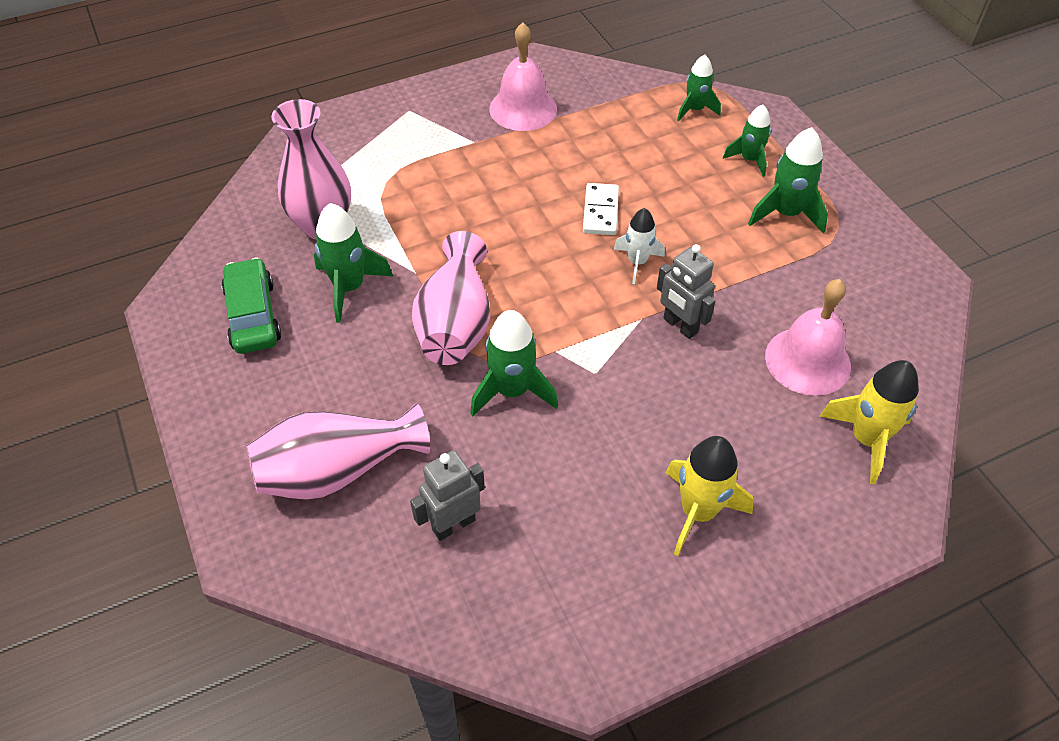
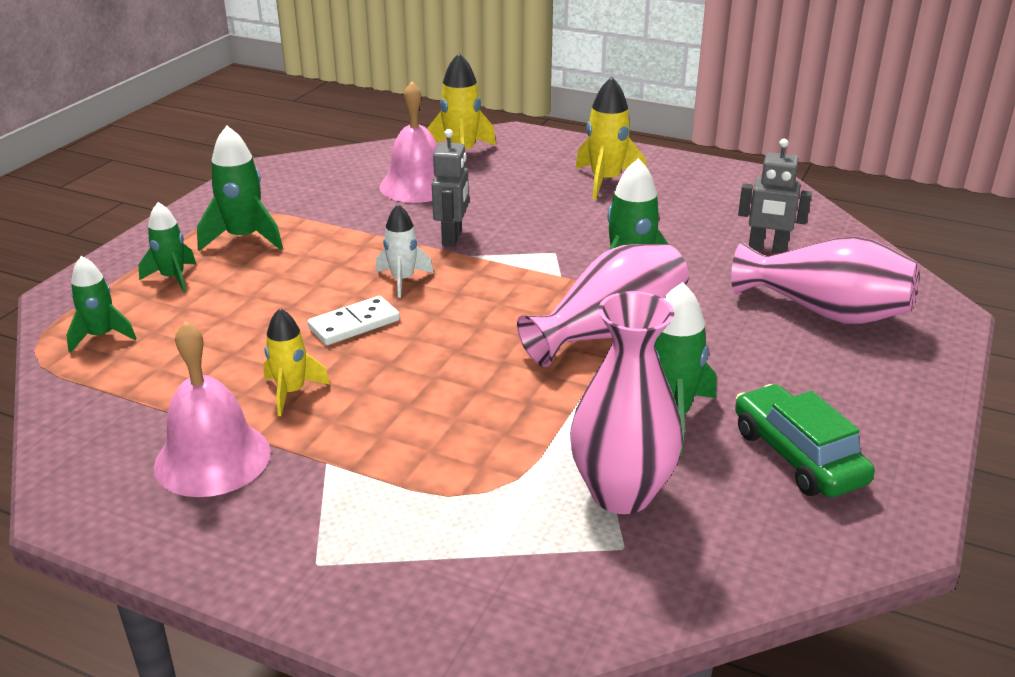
camera: 130 degrees left, 20 degrees down
(253, 315) = (797, 456): green car -> green car turned 120 degrees clockwise
(552, 155) = (291, 392): none -> yellow rocket

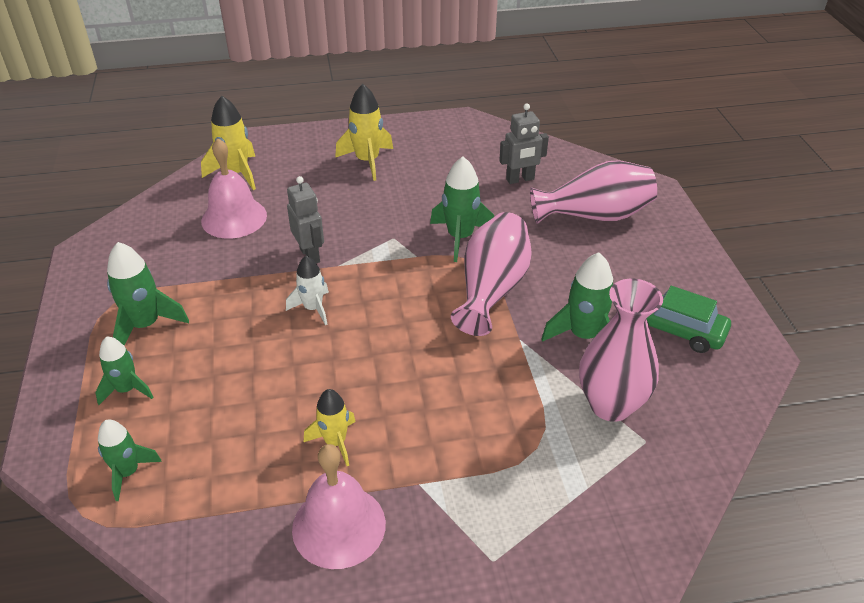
camera: 35 degrees left, 10 degrees up
(354, 324) = (318, 363): white domino -> none

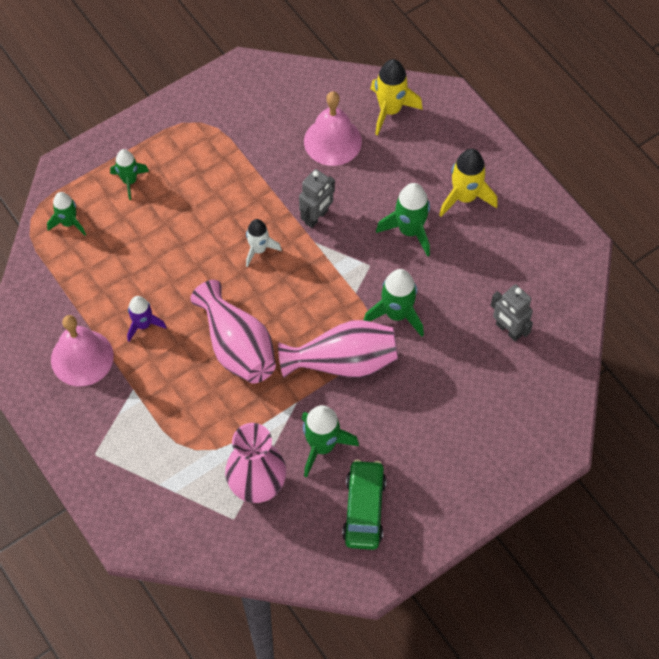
camera: 65 degrees right, 20 degrees up
(145, 325) = (190, 155): green rocket -> green rocket (409, 230)
(335, 442) = (143, 325): yellow rocket -> purple rocket
(594, 215) = (486, 409): pink vase -> pink vase (237, 347)

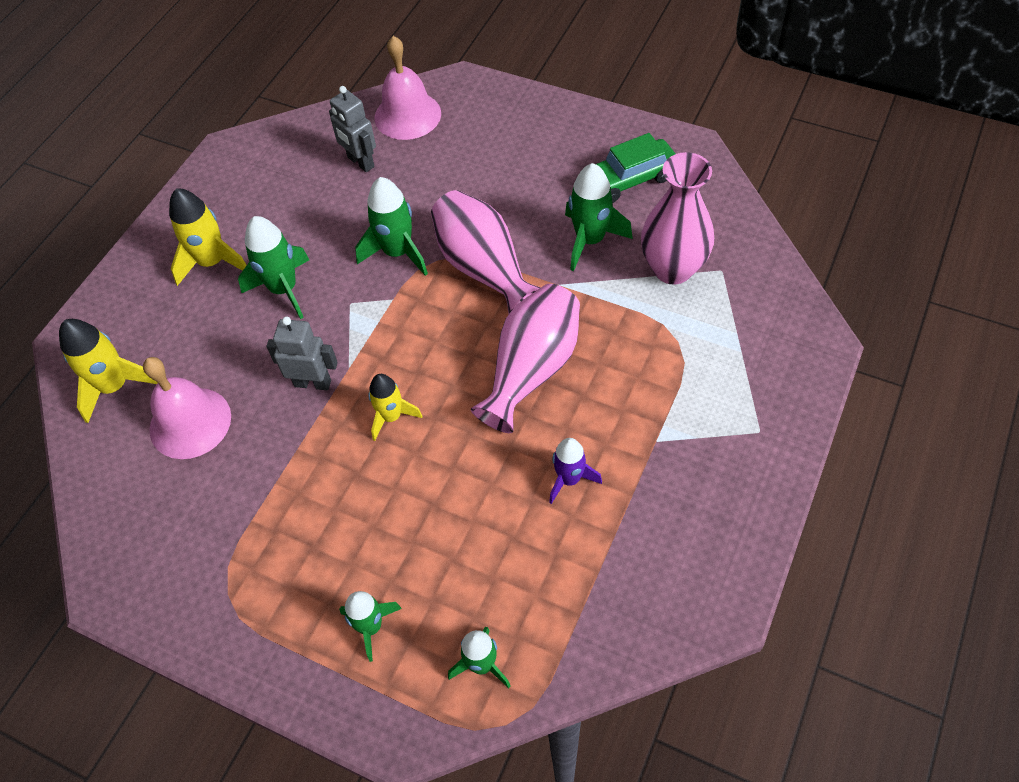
camera: 115 degrees left, 5 degrees down
(82, 357) = (658, 520): pink bell -> pink bell (407, 115)
(259, 249) = (391, 417): white rocket -> yellow rocket
(508, 330) = (360, 162): grey robot -> grey robot turned 120 degrees clockwise

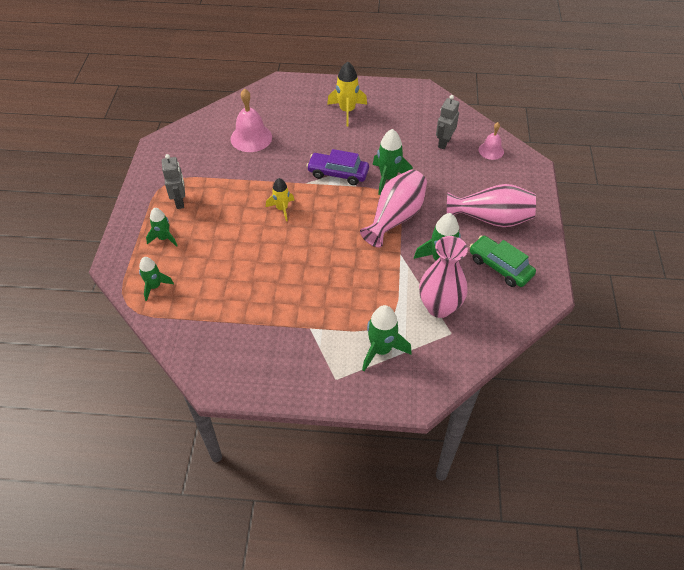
camera: 65 degrees right, 5 degrees down
(114, 386) = (261, 106): yellow rocket -> none
(283, 289) = (342, 142): green rocket -> green rocket (381, 350)
(313, 383) = (290, 172): grey robot -> grey robot (180, 201)
(352, 315) = (338, 173): none -> purple car
(407, 115) = (491, 150): pink bell -> pink bell, size x0.60
(532, 369) = (335, 258): pink vase -> pink vase (491, 219)
(569, 479) = (270, 294): purple rocket -> none

